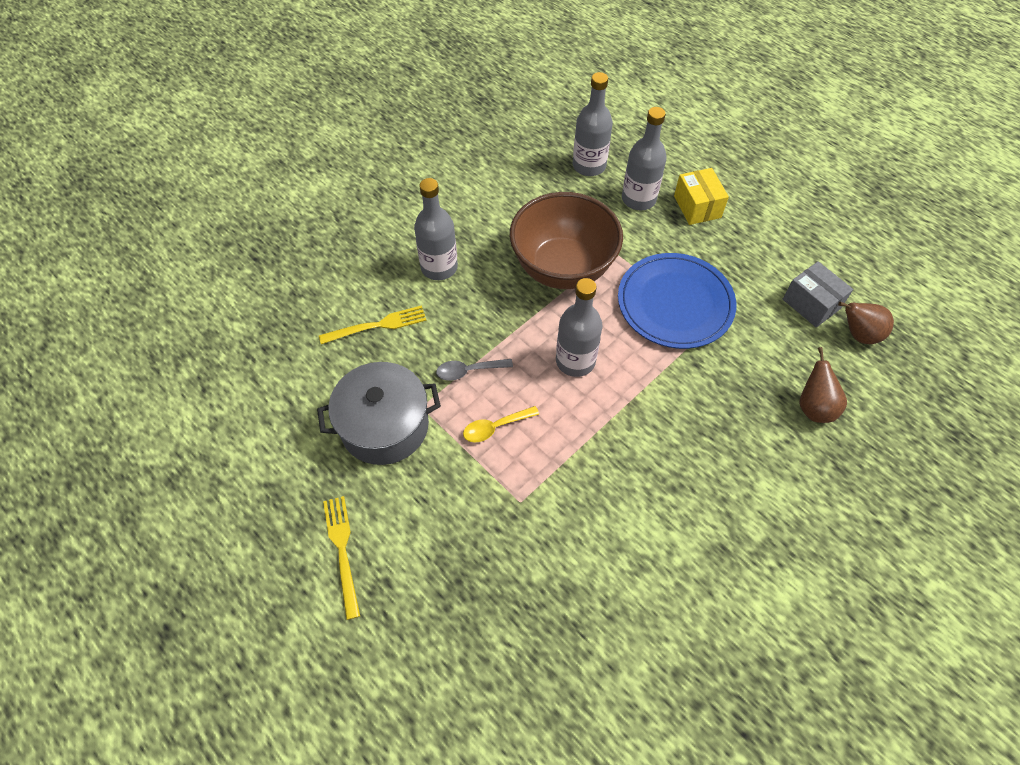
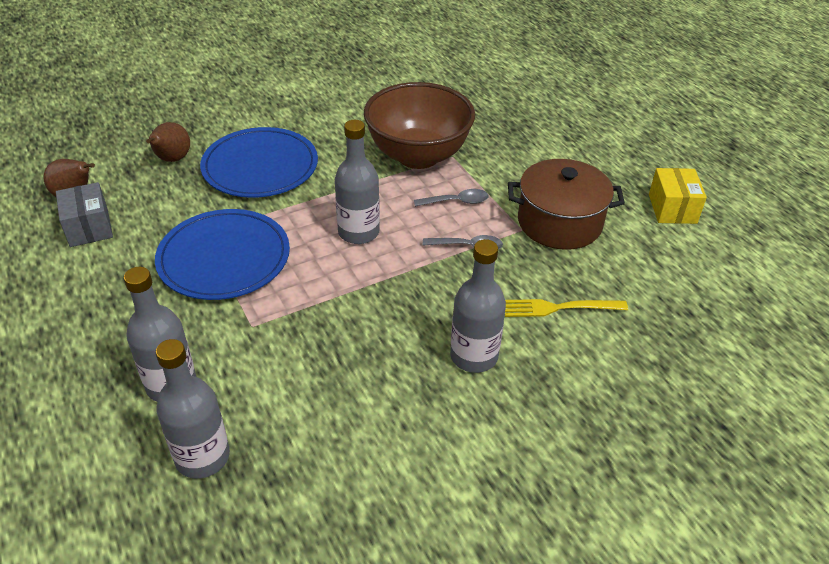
camera: 165 degrees left, 15 degrees down
(342, 549) = (601, 158): yellow fork -> none
(385, 426) = (559, 222): grey pot -> brown pot
(495, 427) = (456, 202): yellow spoon -> grey spoon
(562, 268) = (323, 320): brown bowl -> brown bowl (418, 156)
(697, 207) = (106, 355): yellow box -> yellow box (672, 208)
(719, 423) = (260, 166): none -> blue plate

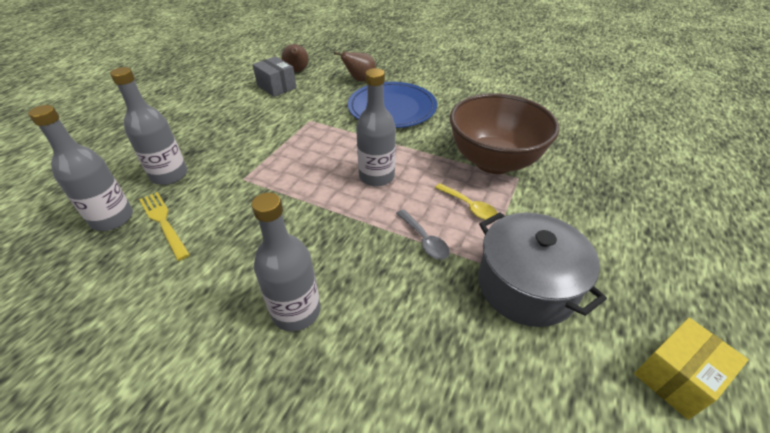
camera: 55 degrees right, 0 degrees up
(89, 227) = (277, 87): grey box -> grey box turned 75 degrees counterclockwise
(224, 258) = (295, 138): blue plate -> none
(456, 202) = (469, 207): grey spoon -> yellow spoon
(558, 308) = (409, 344): yellow fork -> yellow fork (163, 222)
(559, 222) = (526, 285): brown pot -> grey pot

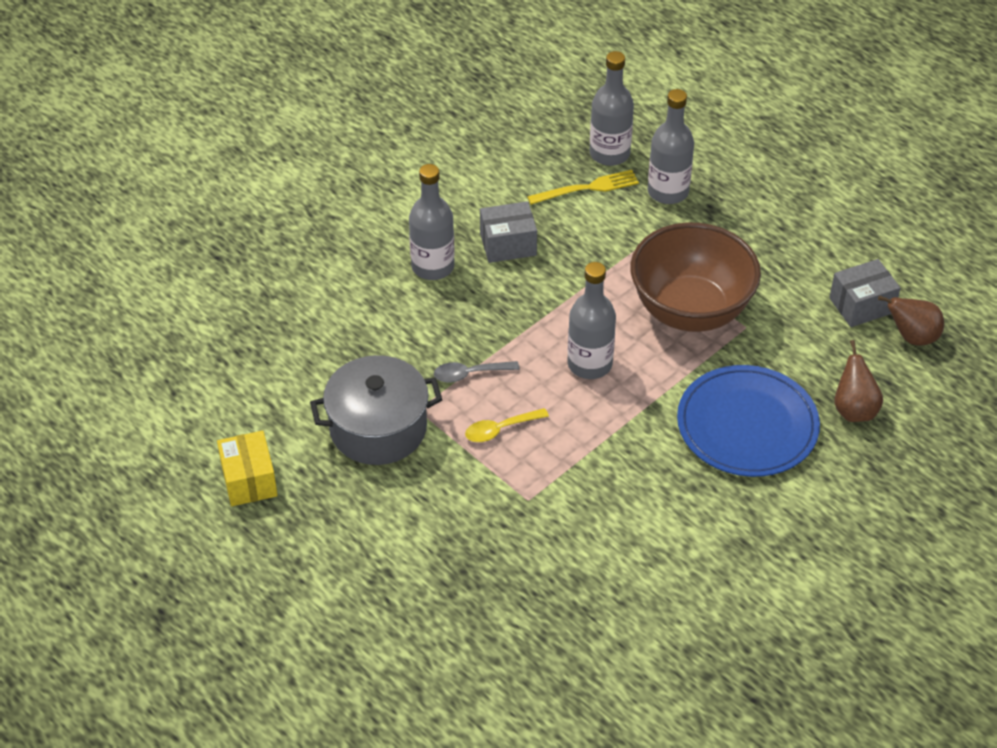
camera: 110 degrees right, 5 degrees up
(250, 258) = (508, 244): none -> grey box
(493, 161) = (570, 489): brown bowl -> brown bowl (690, 311)

